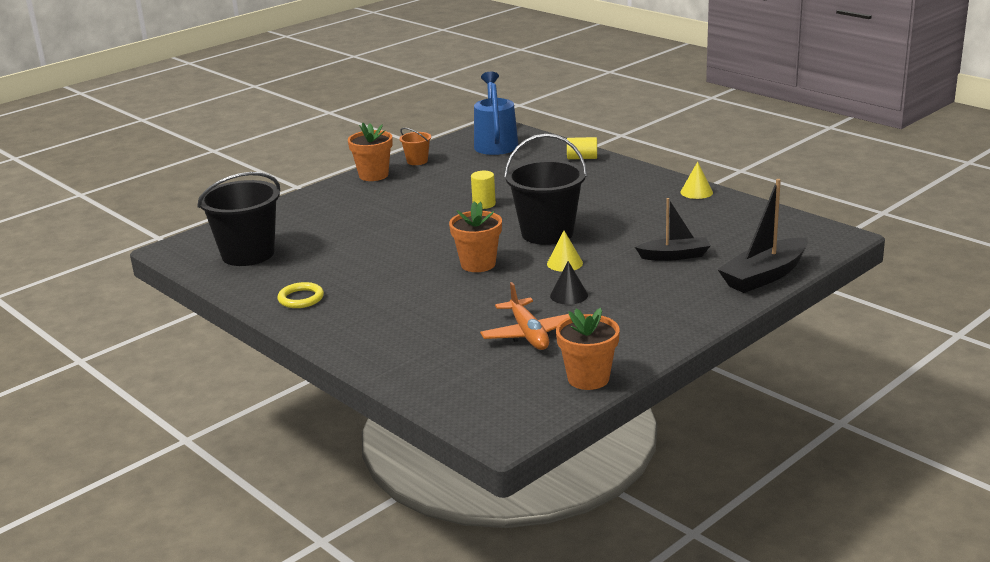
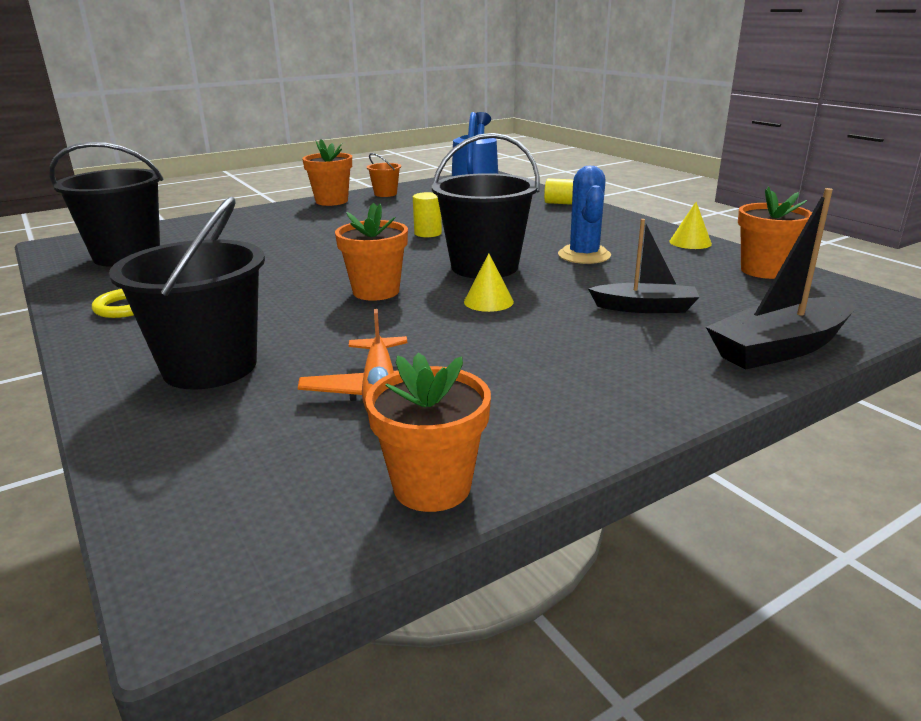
camera: 10 degrees right, 0 degrees up
(407, 333) = (210, 367): none -> black bucket
(569, 295) = (472, 342): black cone -> none
(619, 214) = (584, 255): none -> blue cactus
(753, 214) = (764, 270): none -> orange flower pot

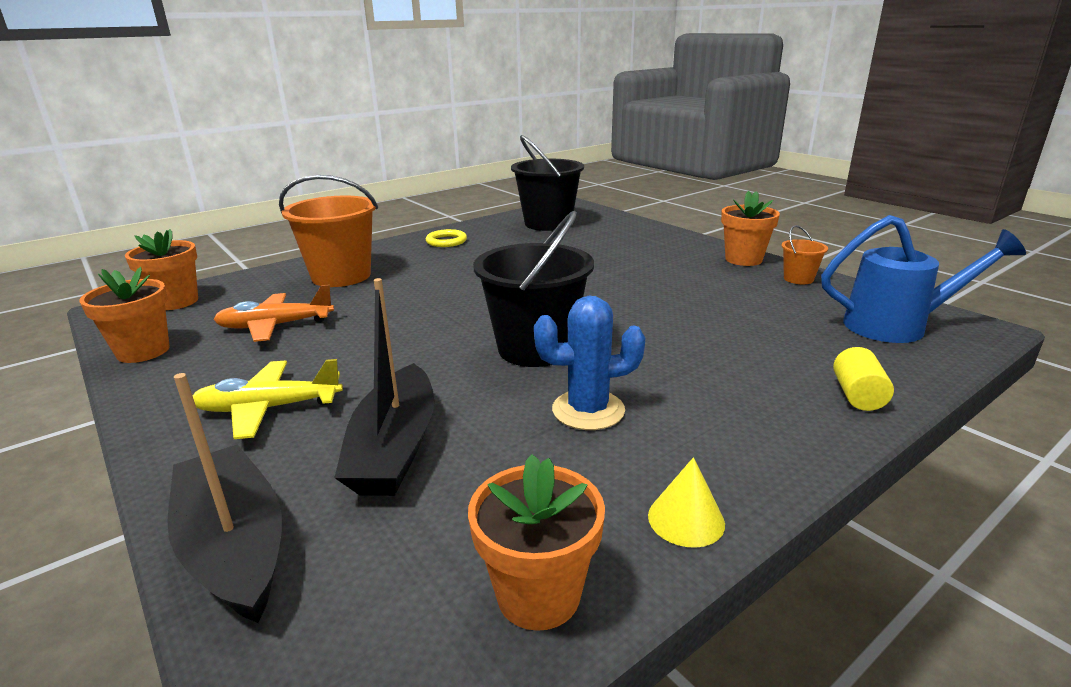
camera: 85 degrees right, 0 degrees up
(210, 367) = (341, 276): black bucket -> orange bucket
(376, 291) = (466, 306): orange flower pot -> orange flower pot (176, 302)
(428, 233) = (646, 313): yellow cylinder -> none
(488, 301) = (434, 355): yellow cone -> none
(593, 364) = (268, 408): none -> yellow plane
(645, 308) = (395, 447): black boat -> black boat, size x1.53

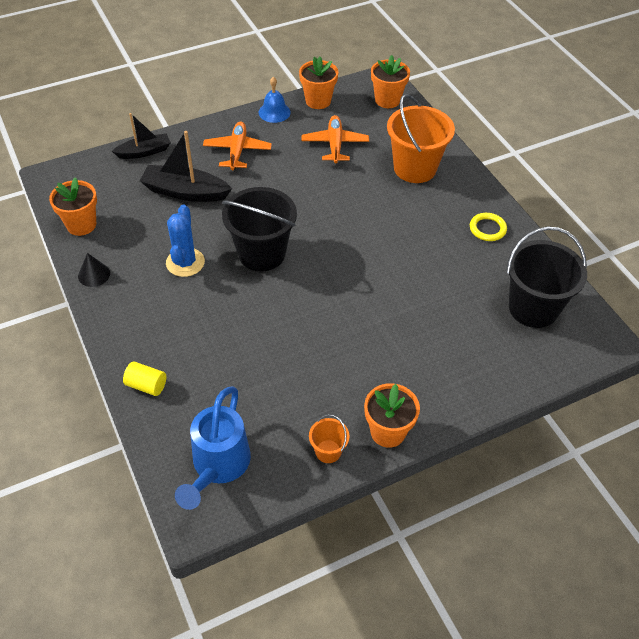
camera: 100 degrees right, 25 degrees up
(154, 387) = (274, 112): none -> blue bell
(234, 546) = (144, 152): black boat -> black boat, size x0.65
(268, 408) = (237, 151): yellow plane -> orange plane
(686, 519) = (94, 274): yellow cone -> black cone

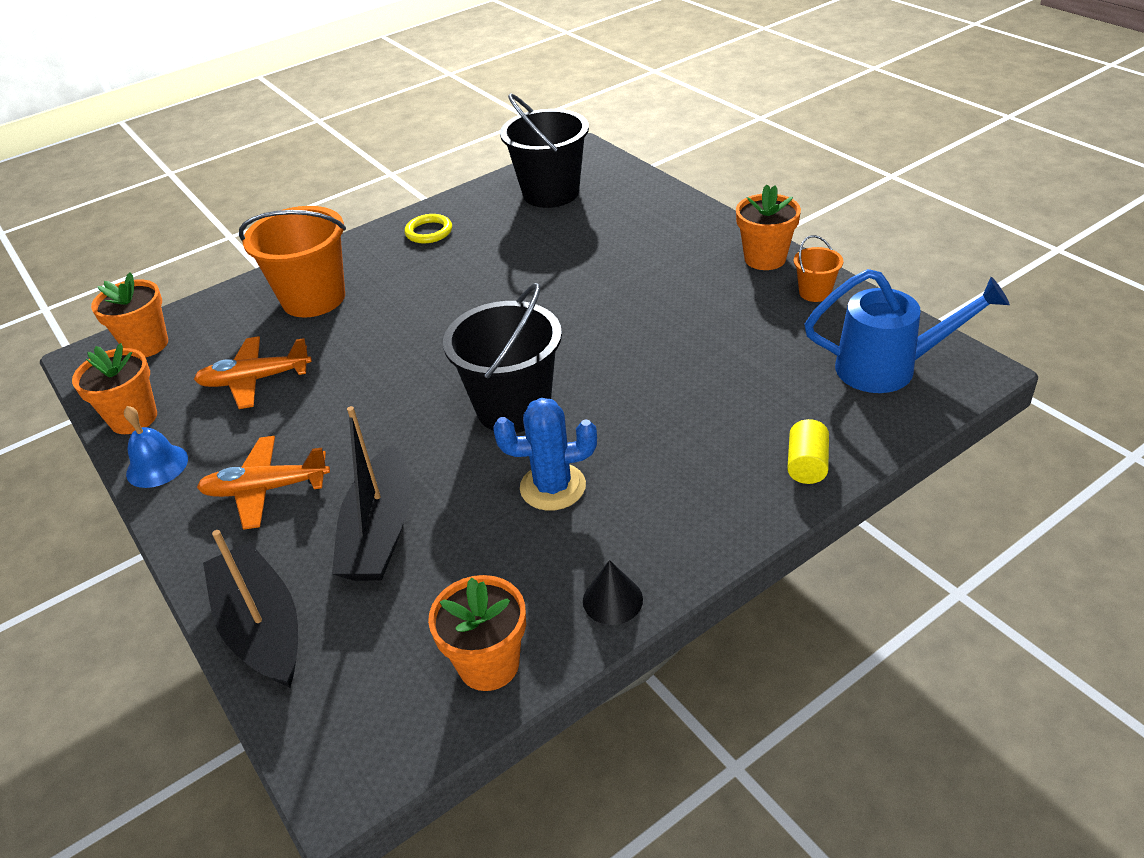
camera: 95 degrees left, 10 degrees down
(144, 152) = (262, 627): black boat -> black boat, size x1.53

